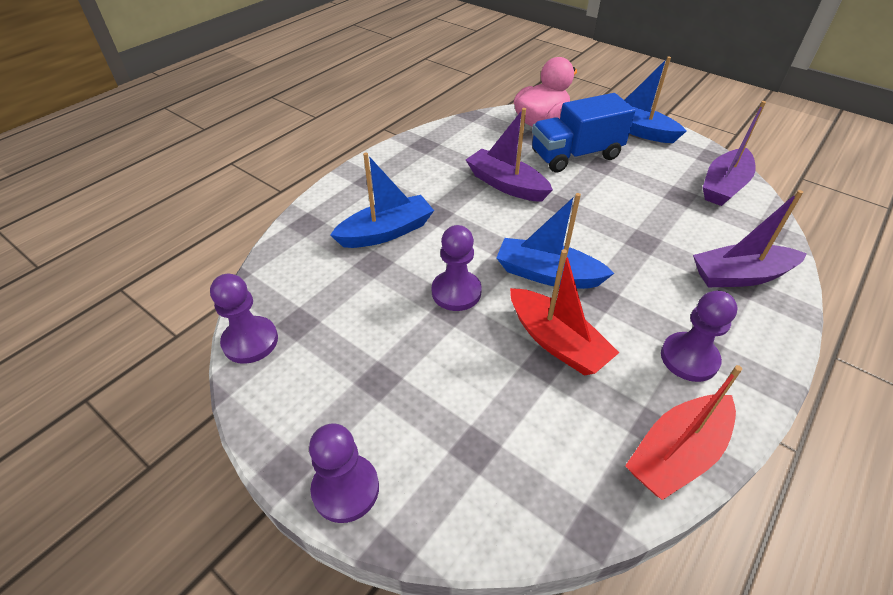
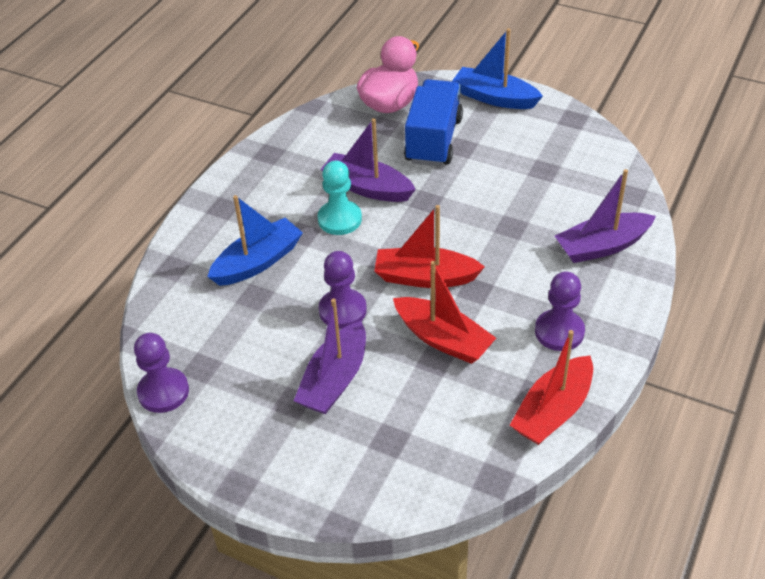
camera: 10 degrees left, 0 degrees up
(345, 489) = (291, 490): purple pawn -> none
(474, 207) = (339, 219): none -> turquoise pawn
(547, 274) = (425, 277): blue boat -> red boat
(576, 155) = (433, 140): blue truck -> blue truck turned 135 degrees clockwise
(724, 186) = (586, 152): purple boat -> purple boat (335, 380)

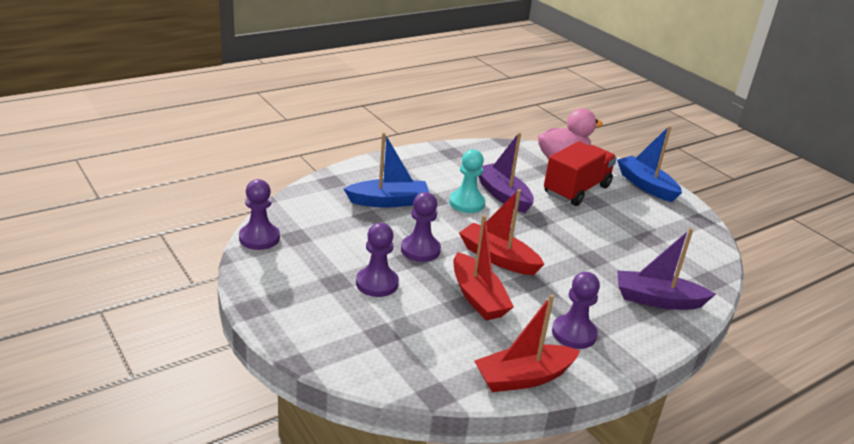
camera: 25 degrees right, 15 degrees down
(335, 380) = (377, 283): purple boat -> purple pawn
(433, 140) = (576, 190): blue truck -> red truck

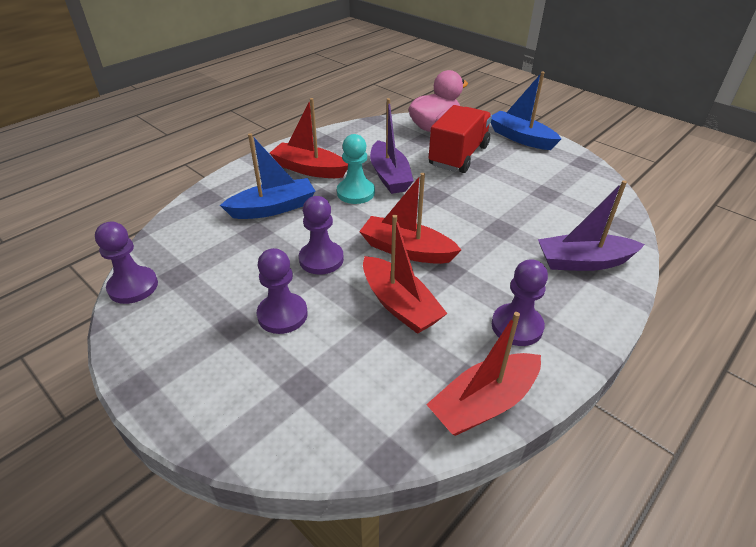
camera: 10 degrees left, 10 degrees up
(429, 175) = (309, 169): none -> red boat
(503, 195) = (389, 176): purple boat -> purple boat turned 150 degrees counterclockwise

